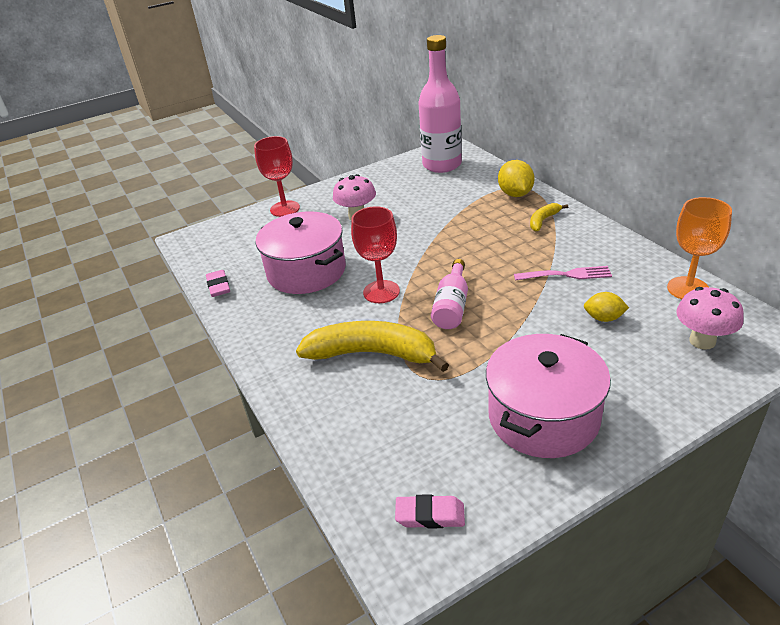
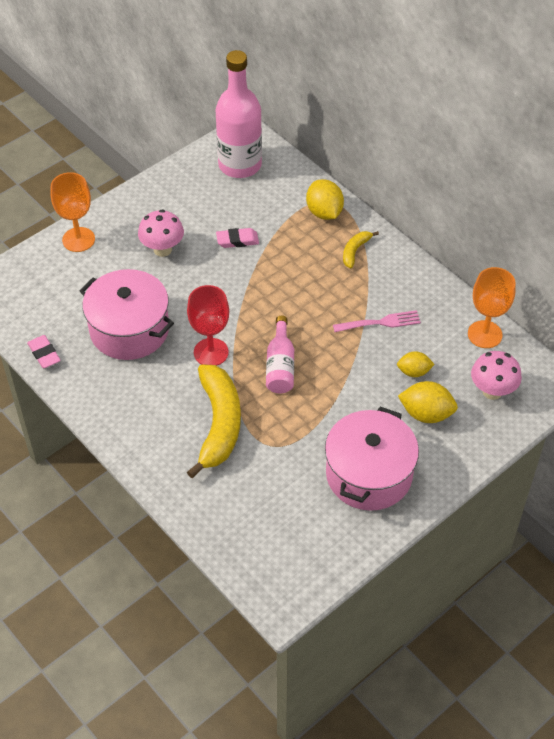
camera: 15 degrees left, 15 degrees up
(285, 209) = (78, 239): red goblet -> orange goblet
(373, 354) = (218, 424): yellow banana -> yellow banana turned 90 degrees clockwise
(430, 515) = (293, 564): pink eraser -> pink eraser (237, 240)
(619, 358) = (426, 414): none -> yellow lemon

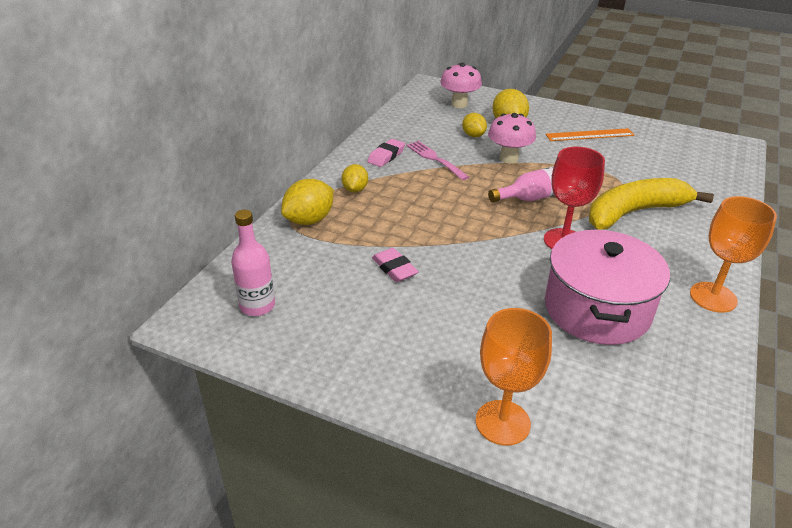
camera: 115 degrees left, 15 degrees down
(44, 354) = (708, 371): pink eraser -> pink eraser (386, 156)
(162, 249) = (454, 326): pink mushroom -> pink mushroom (508, 158)
(240, 165) = (257, 306): pink bottle -> pink bottle, size x0.55
(355, 251) = (355, 189): yellow banana -> yellow lemon
(369, 474) = (589, 135): pink pot -> orange ruler
(484, 334) = (405, 115): orange goblet -> orange goblet (713, 297)

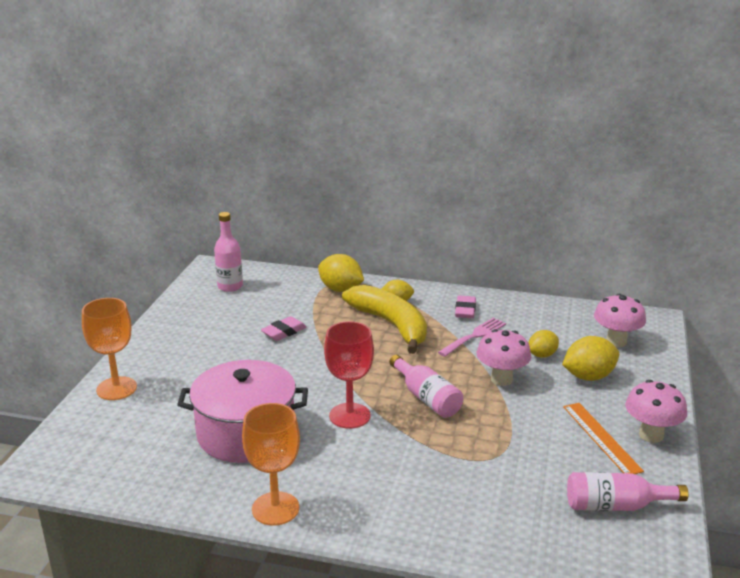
camera: 80 degrees right, 10 degrees down
(386, 156) = (465, 310): pink eraser -> pink eraser turned 75 degrees clockwise
(585, 118) = (651, 435): none -> pink mushroom
(635, 212) = (422, 465): yellow banana -> yellow banana (391, 325)
(667, 145) = (615, 506): none -> pink bottle

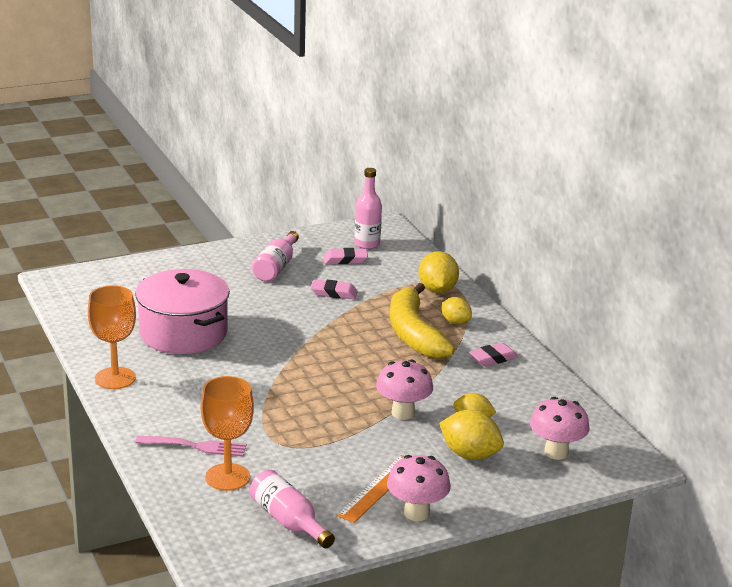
camera: 50 degrees right, 0 degrees up
(116, 388) = (172, 264): orange goblet -> orange goblet (227, 477)
(240, 305) = (345, 260): none -> pink eraser
(349, 416) = (258, 364): red goblet -> none
(391, 325) = (414, 333): yellow banana -> yellow banana turned 150 degrees clockwise
(426, 398) = (326, 388): pink bottle -> pink bottle (276, 267)
(474, 336) = (455, 377): pink fork -> pink fork (196, 446)

